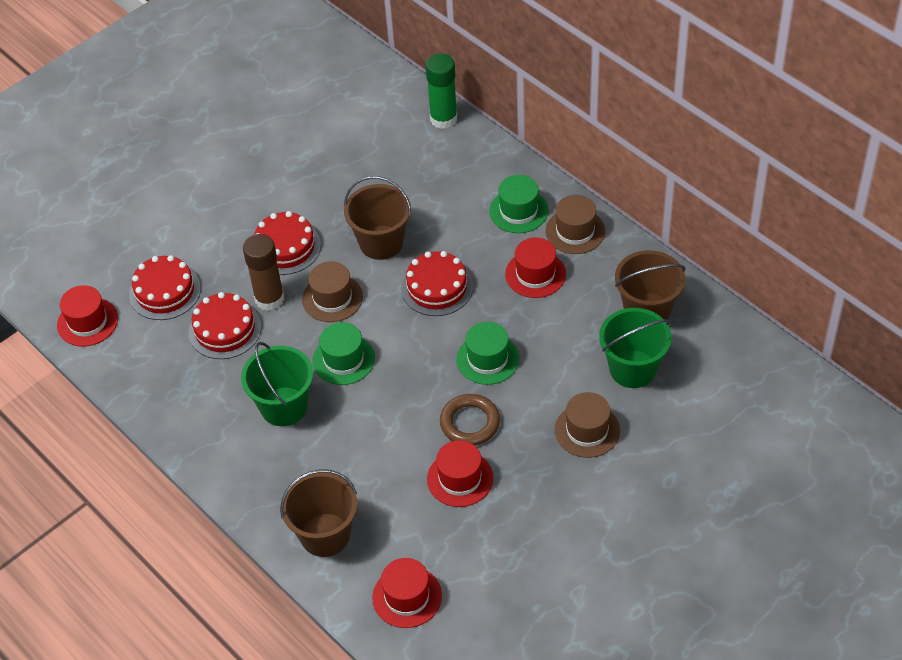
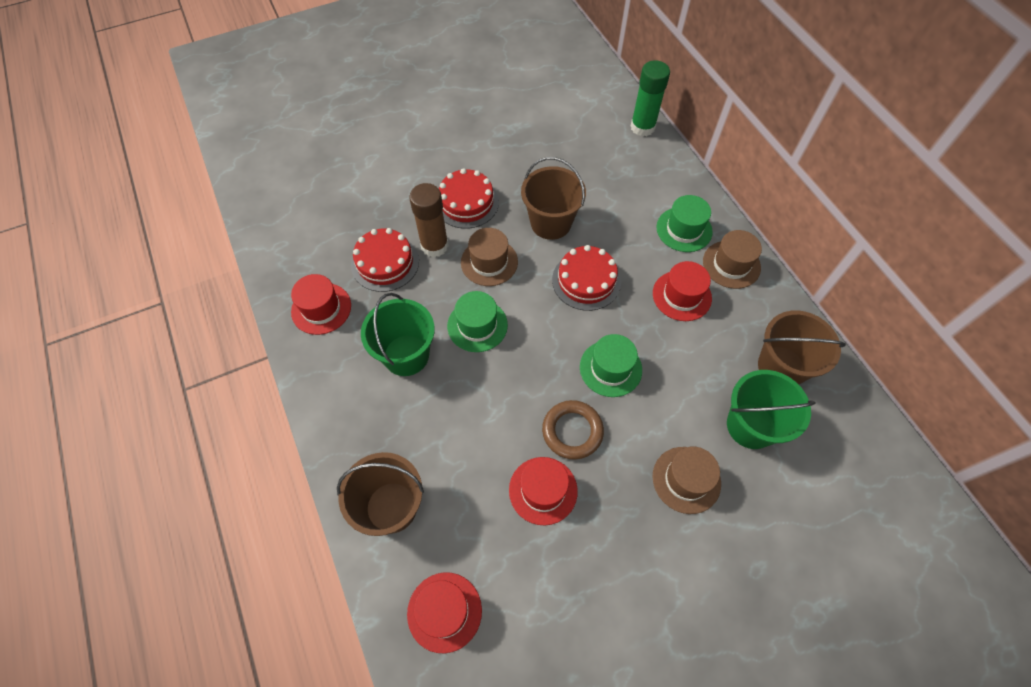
camera: 15 degrees right, 10 degrees up
(87, 322) = (275, 220): red hat -> red hat (321, 308)
(165, 291) = (350, 212): red cake -> none

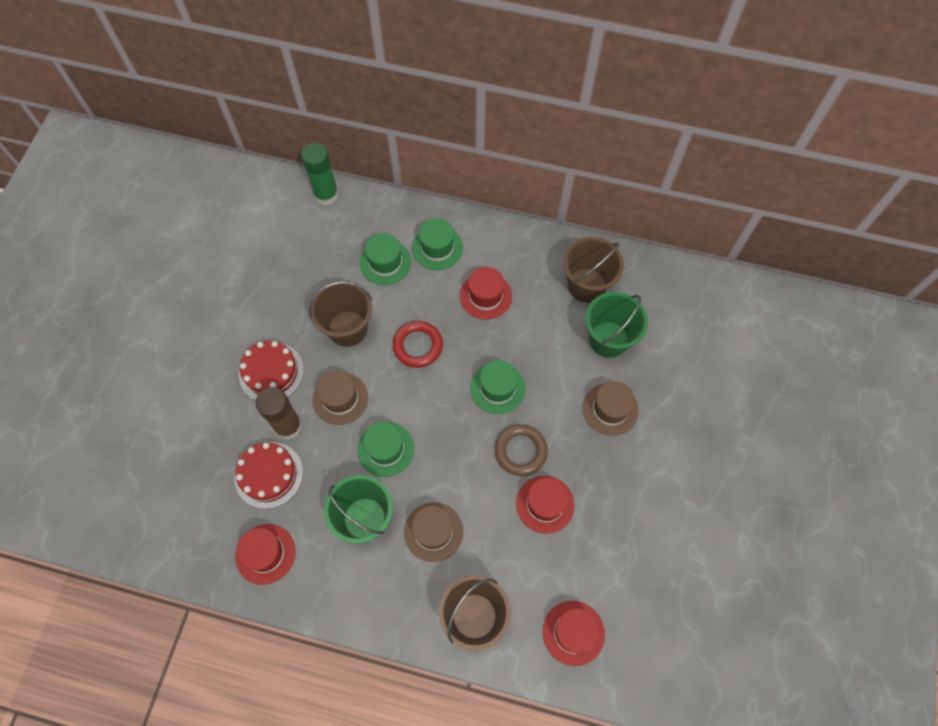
camera: 50 degrees left, 5 degrees up
(586, 281) = (418, 346): red cake -> red ring
(631, 205) = (385, 262): none -> green hat
(731, 264) = (491, 244): brown hat -> brown hat (433, 531)

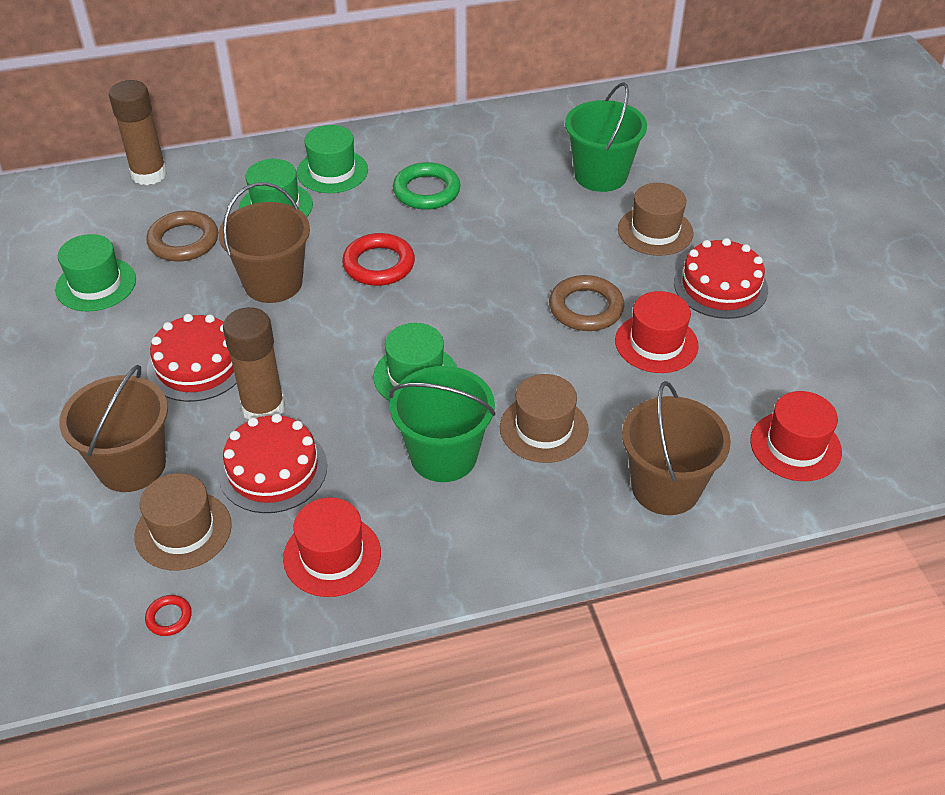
camera: 30 degrees left, 20 degrees down
(165, 545) = (169, 617): none -> red ring
(316, 265) = (183, 241): none -> brown ring
(326, 195) = (149, 174): green glue stick -> brown glue stick
(340, 398) = (315, 352): brown hat -> brown hat (183, 530)
(485, 296) = (426, 191): red hat -> green ring
(497, 388) = (509, 264): green hat -> green hat (96, 284)
(586, 285) = (536, 141): brown bucket -> brown bucket (131, 465)
(619, 480) = (720, 286): none -> red cake

